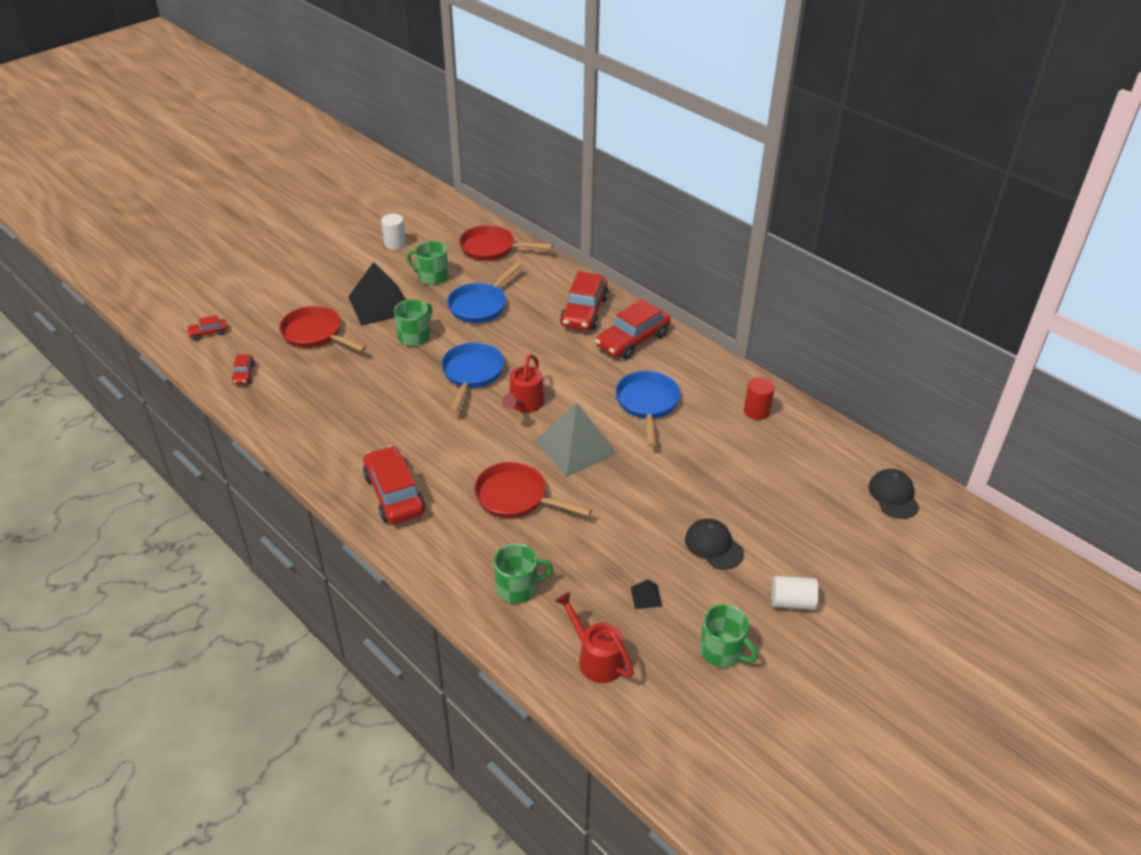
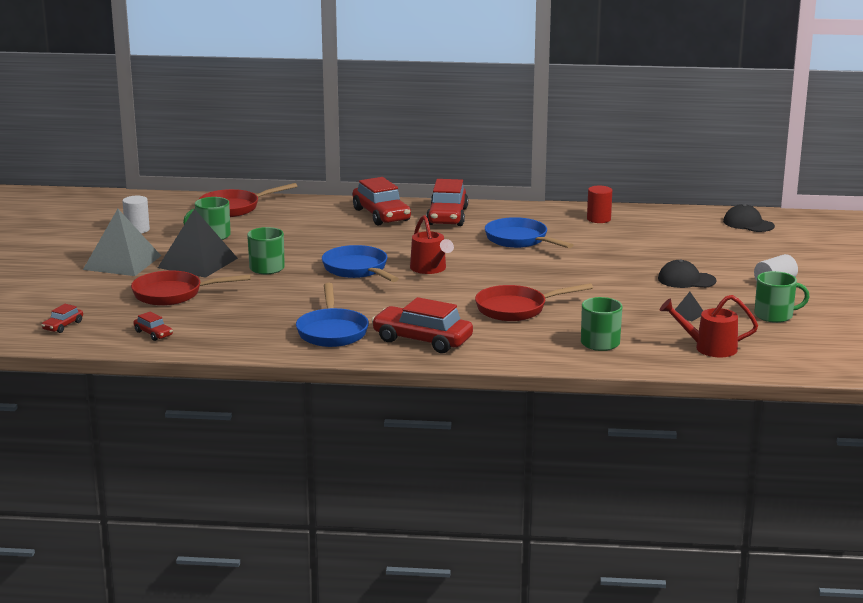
camera: 40 degrees left, 20 degrees down
(480, 305) = (289, 237): blue pan -> blue pan (332, 331)
(575, 447) = (509, 274): grey pyramid -> grey pyramid (122, 262)

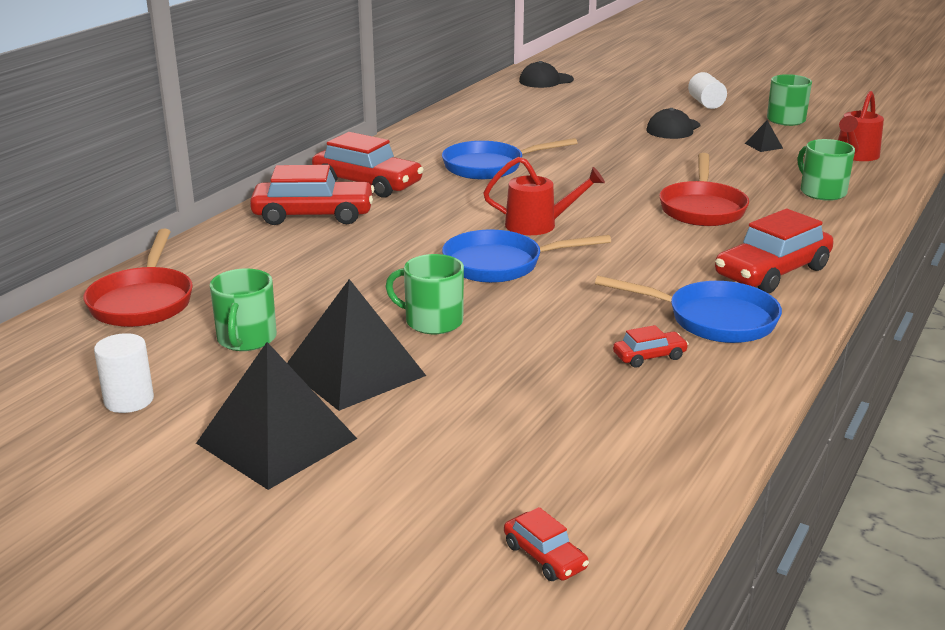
camera: 65 degrees left, 5 degrees up
(122, 262) = (276, 441): grey pyramid -> black pyramid
(153, 334) = (641, 462): red car -> red car (649, 356)
(173, 294) = (476, 415): red pan -> none
(598, 219) = (465, 124): red cylinder -> none

